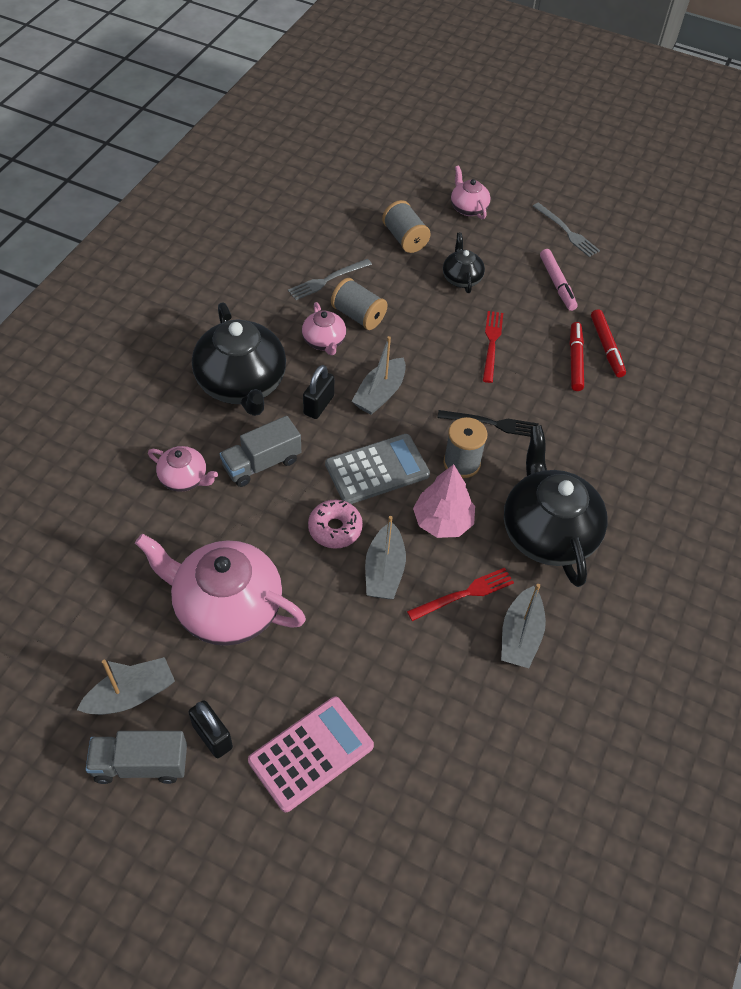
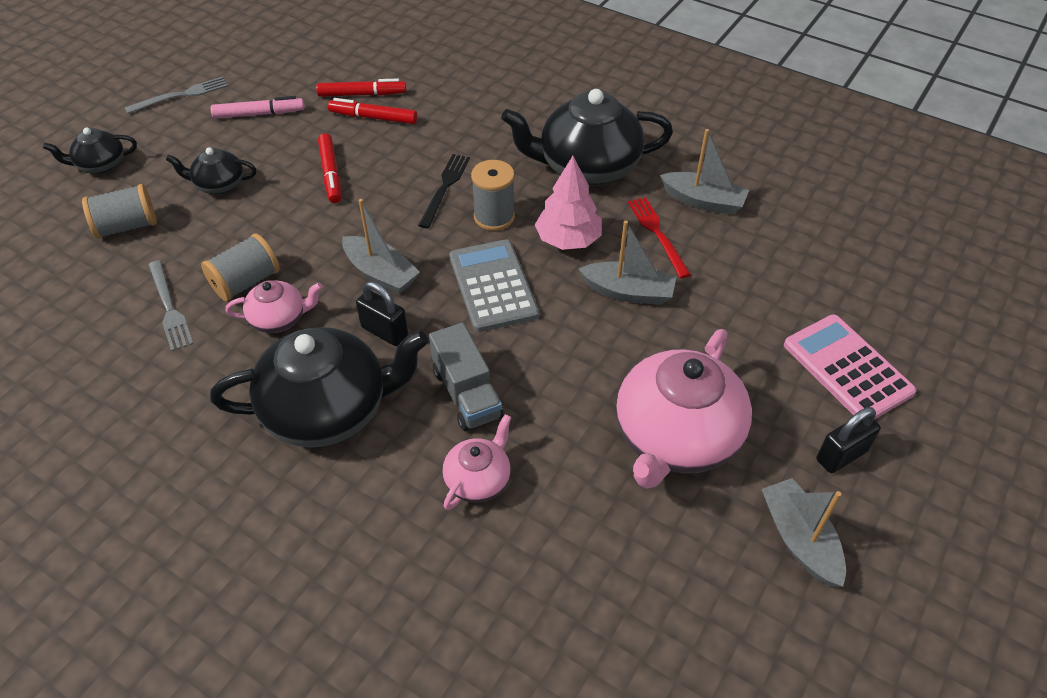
camera: 80 degrees left, 5 degrees down
(141, 764) = (885, 528): grey truck -> none
(335, 528) = (571, 329): pink donut -> none
(468, 208) = (101, 165): pink teapot -> black teapot
(492, 343) = (331, 173): red fork -> red marker

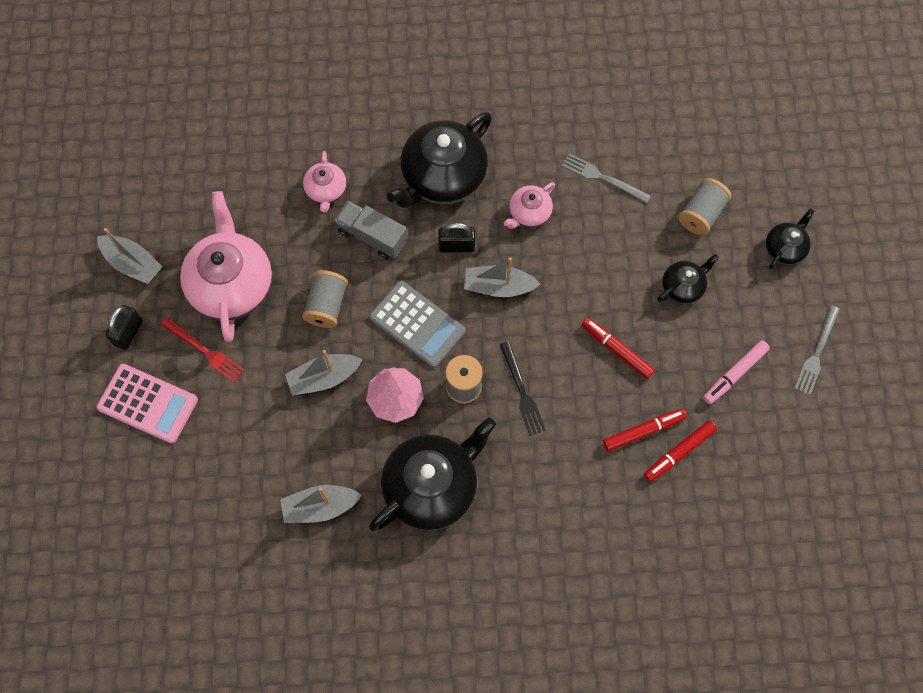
camera: 145 degrees right, 20 degrees up
(246, 282) = (577, 224): grey spool -> grey spool (327, 305)
(657, 234) = (335, 447): red fork -> red fork (204, 351)

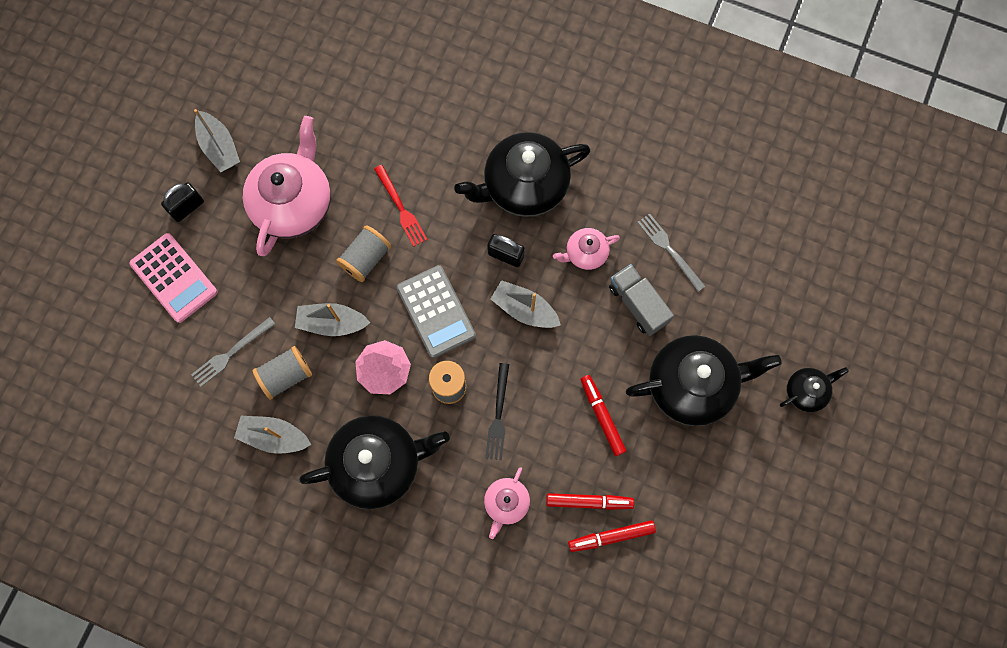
camera: 25 degrees right, 5 degrees up
(204, 351) = (243, 253): red fork -> red fork (401, 208)
(326, 190) = (415, 153): pink teapot -> pink teapot (506, 503)
(372, 236) = (435, 213): grey truck -> grey truck (638, 304)
(683, 287) = (692, 385): black teapot -> black teapot, size x2.01
(701, 214) = (744, 324): grey spool -> grey spool (286, 375)
(734, 374) = (698, 488): pink marker -> none
(817, 353) = (786, 503): grey fork -> grey fork (231, 353)

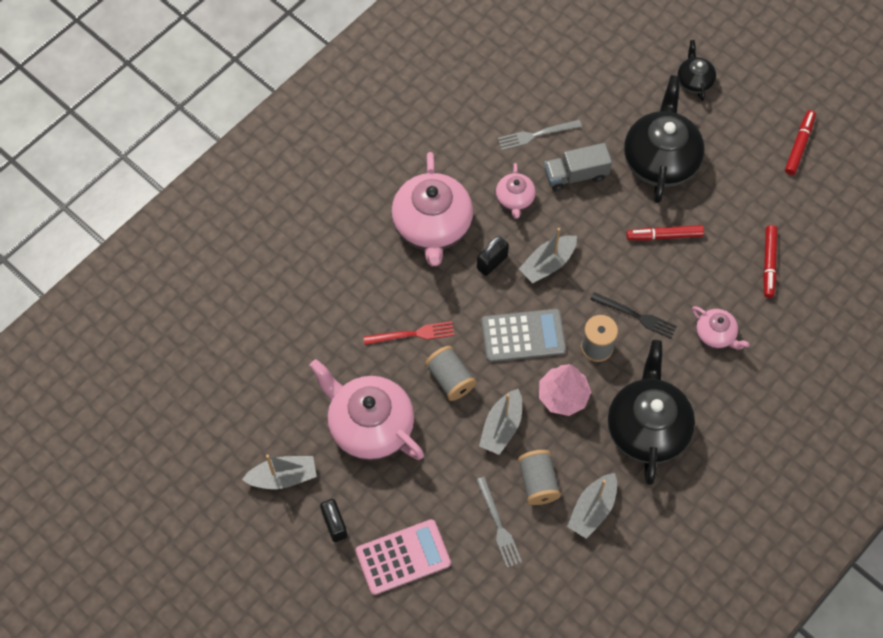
camera: 70 degrees left, 10 degrees down
(524, 186) = (432, 226): black teapot -> pink teapot
(589, 502) = (734, 270): red marker -> red marker (799, 145)

